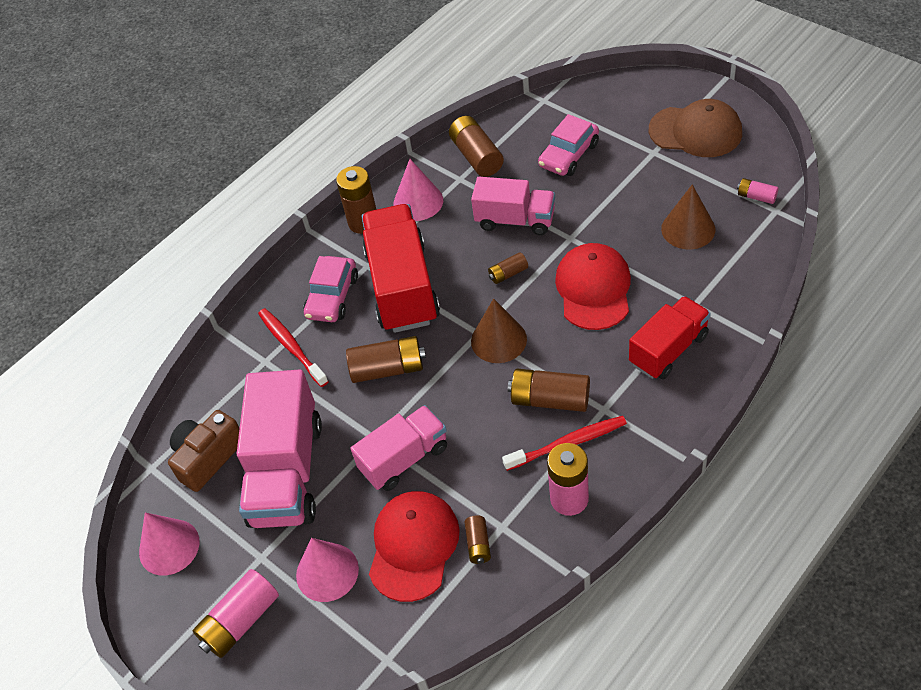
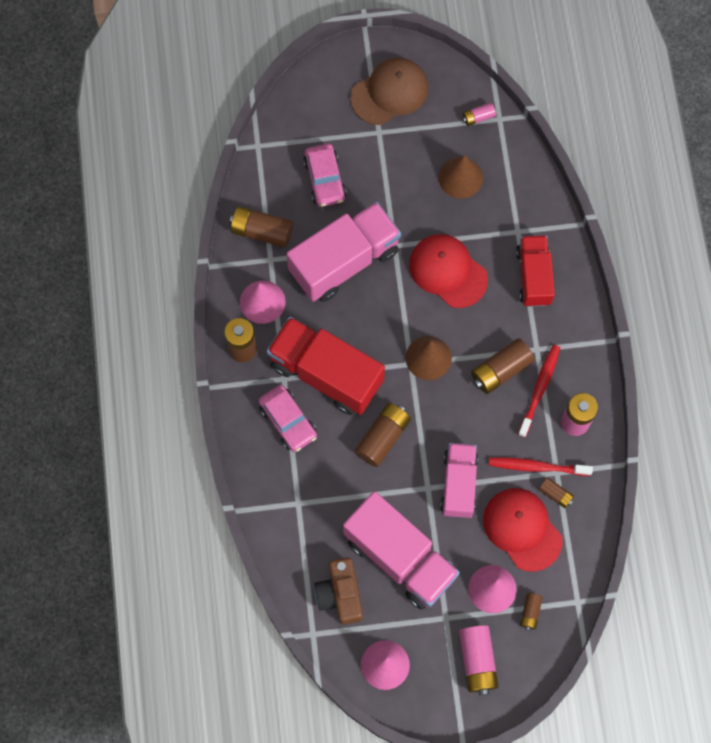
camera: 55 degrees left, 20 degrees up
(292, 347) = (304, 478): red toothbrush -> red toothbrush (537, 467)
(508, 274) = (383, 306): brown battery -> brown battery (530, 612)
(515, 220) = (344, 261): pink truck -> pink truck, size x1.59

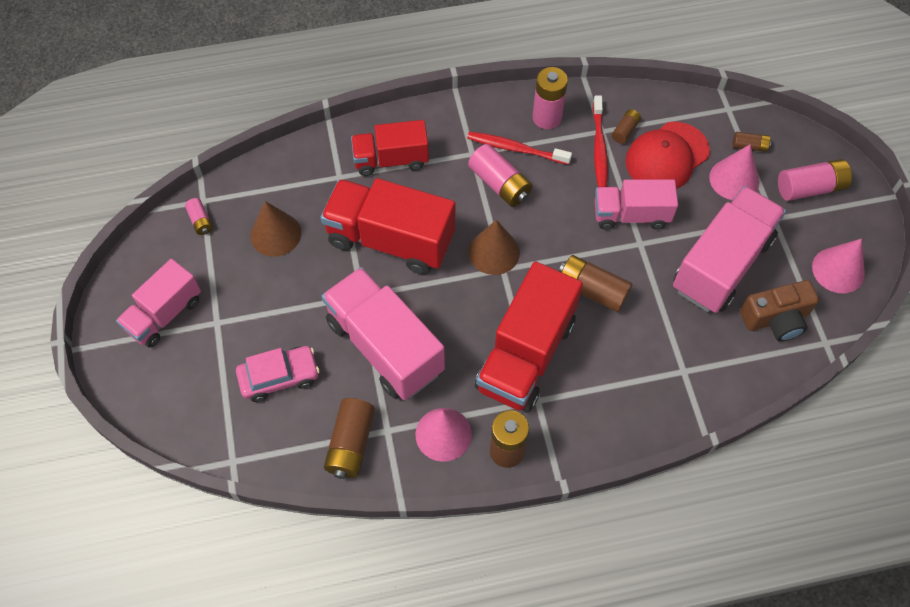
camera: 95 degrees left, 10 degrees down
(288, 421) = (589, 390): pink car -> none
(389, 92) = (164, 314): brown cap -> pink truck
(448, 271) = (390, 239): red cap -> red truck
(500, 370) = (500, 184): brown battery -> pink battery

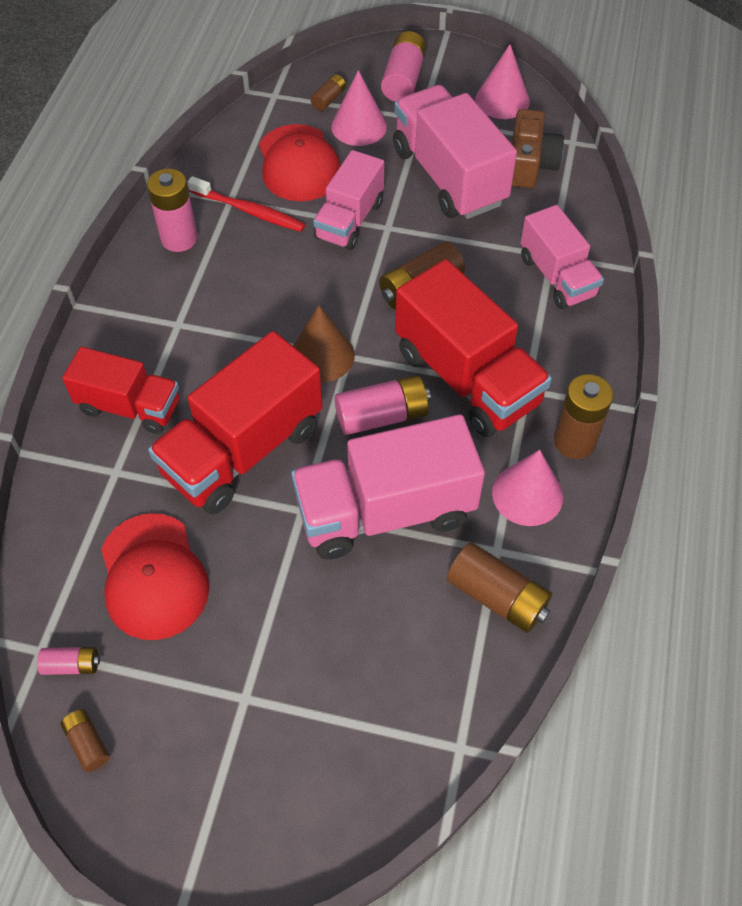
camera: 65 degrees left, 5 degrees down
(164, 314) = (193, 765): pink truck -> pink truck (557, 277)
(275, 234) = (153, 576): brown cone -> red cap
(279, 377) = (367, 646): pink car -> none
(391, 159) = (129, 407): red truck -> red truck turned 90 degrees counterclockwise
(500, 184) = (237, 315): pink battery -> pink battery (382, 416)
(516, 149) = (201, 281): red toothbrush -> none
(625, 131) = (243, 182): brown battery -> brown battery (87, 743)

